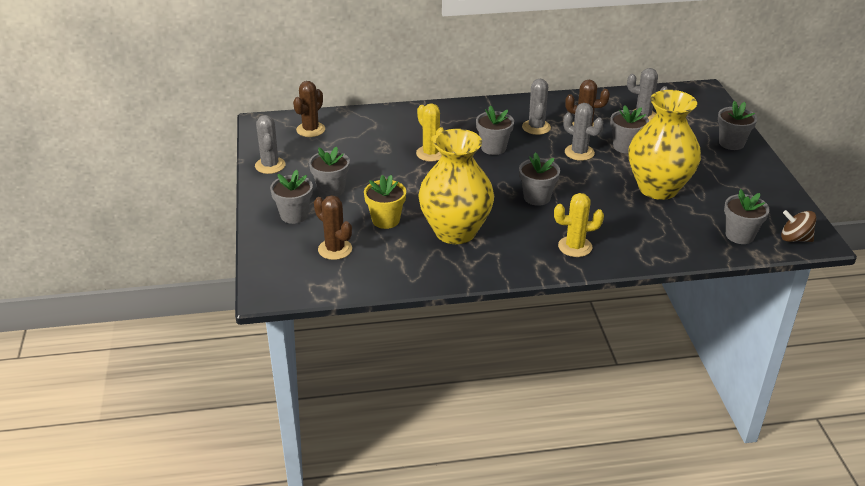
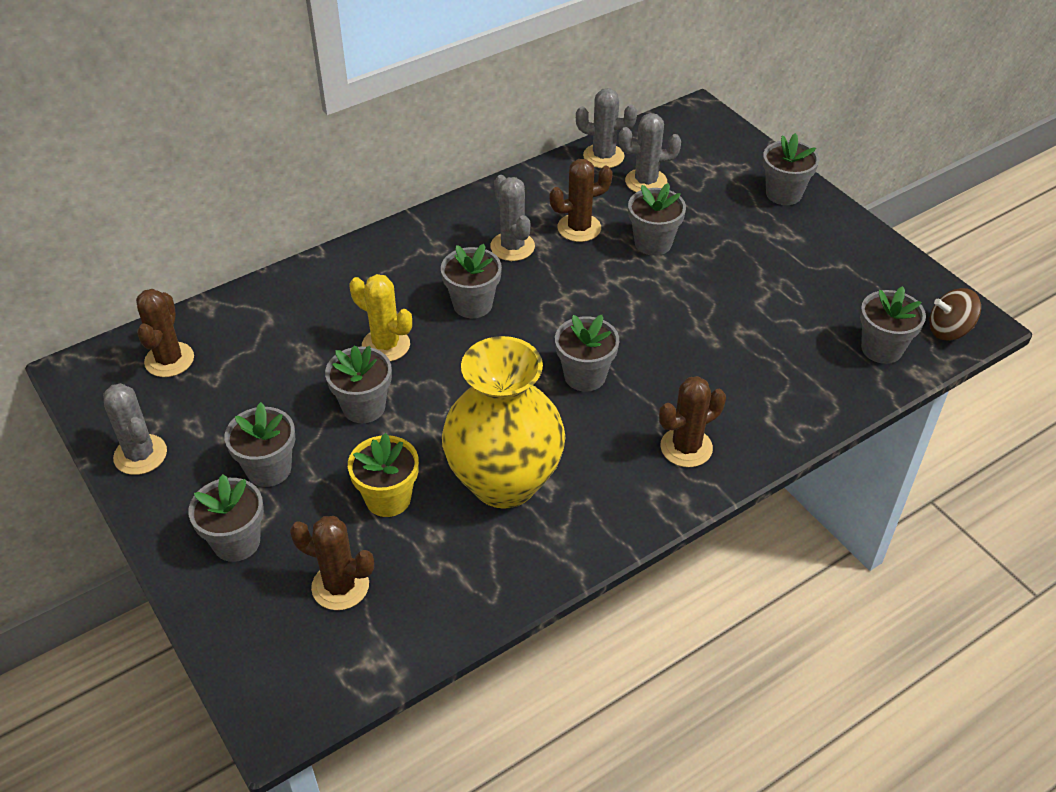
camera: 25 degrees left, 10 degrees up
(400, 177) = (364, 407): none -> grey flower pot
(575, 247) = (686, 447): yellow cactus -> brown cactus
(579, 152) = (597, 274): grey cactus -> grey cactus (603, 156)
(658, 188) = (736, 303): yellow vase -> none

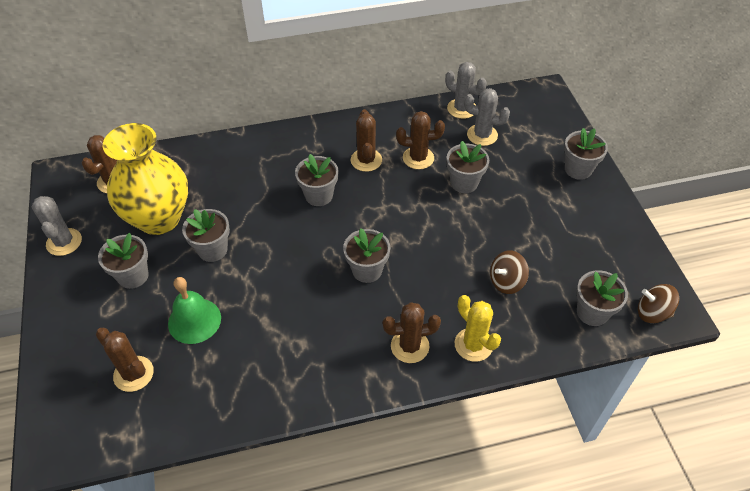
camera: 20 degrees right, 5 degrees up
(236, 542) = (88, 321): grey flower pot -> none
(386, 345) = (248, 209): yellow cactus -> yellow cactus (473, 345)
(388, 498) = (194, 320): yellow flower pot -> green bell
(504, 482) = (274, 333): yellow vase -> yellow vase (159, 218)
(512, 247) = (366, 160): grey cactus -> brown cactus
(764, 342) = (506, 282): none -> brown spinning top

